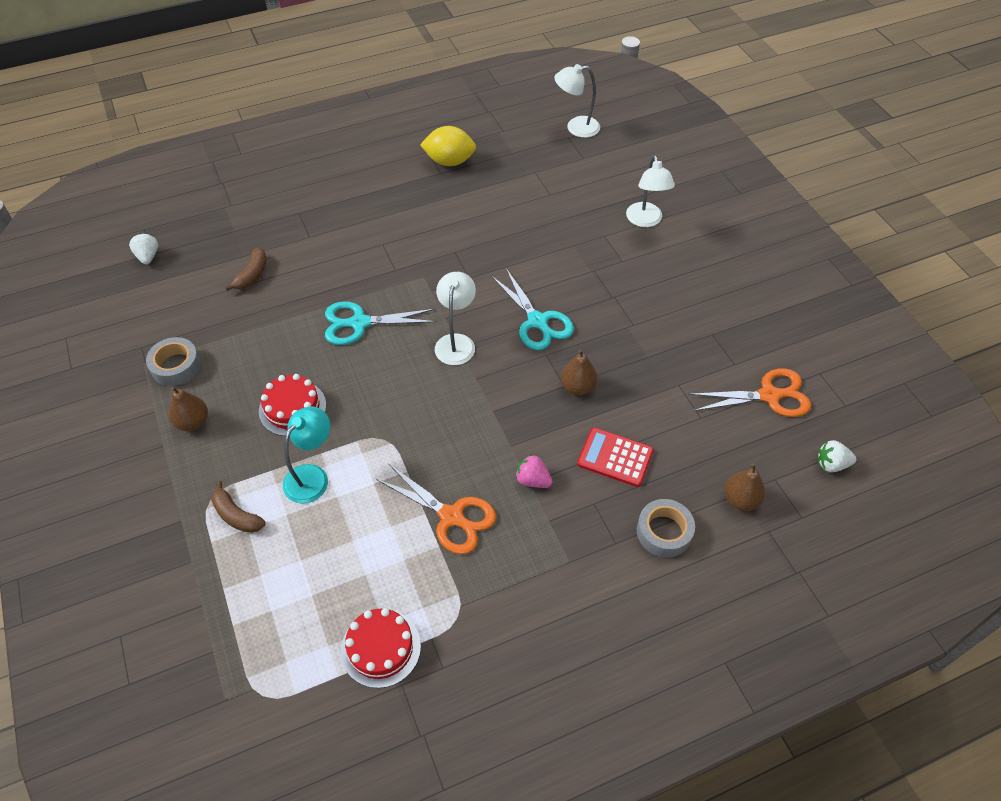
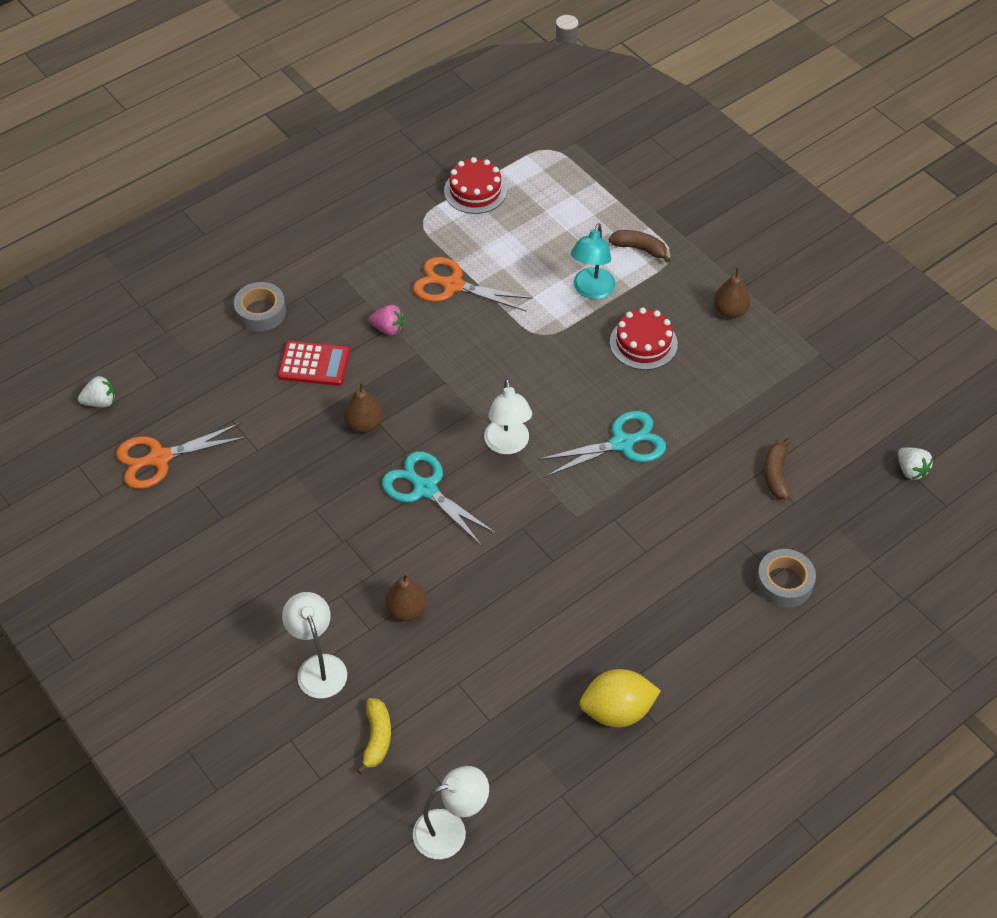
camera: 165 degrees right, 0 degrees up
(176, 366) = (784, 357): grey tape -> grey tape (784, 583)
(612, 176) = (377, 738): none -> yellow banana
(740, 499) = (191, 352): brown pear -> brown pear (407, 610)

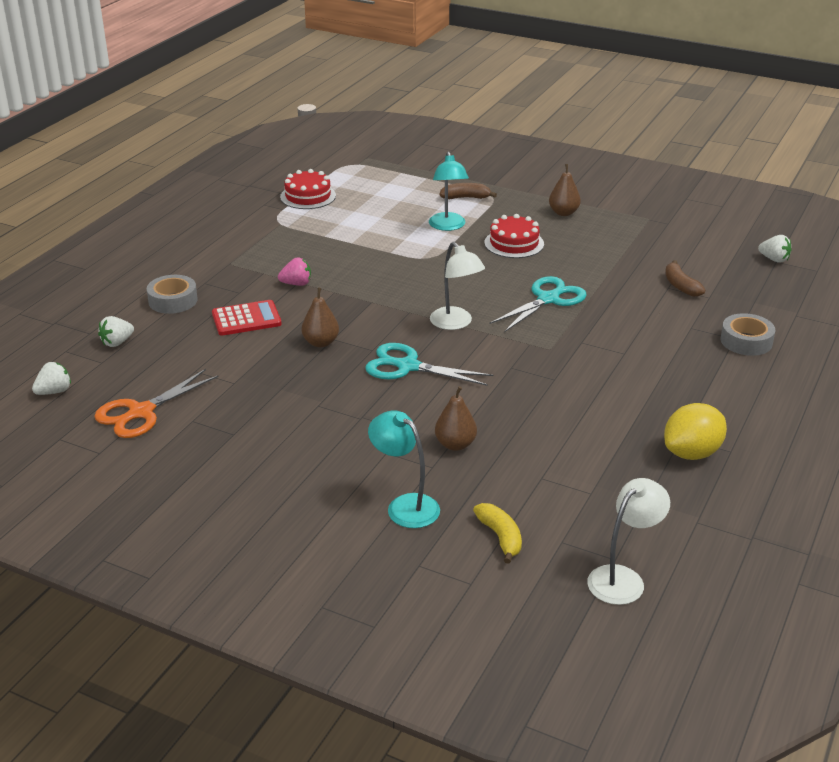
camera: 25 degrees left, 20 degrees down
(183, 354) = (117, 342): none -> white strawberry
(318, 666) = (405, 506): white lamp -> turquoise lamp
(452, 285) = (331, 248): orange scissors -> none

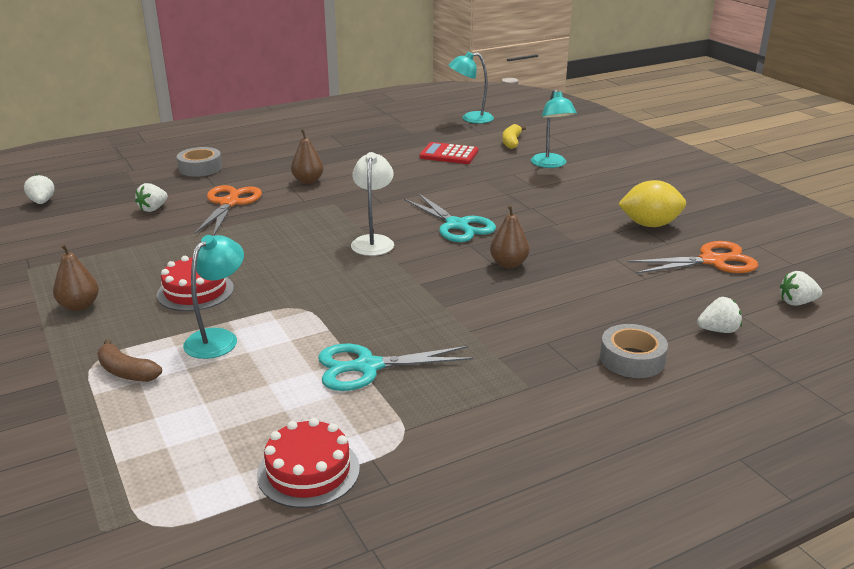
camera: 145 degrees left, 5 degrees down
(246, 319) = (561, 309): red calculator -> red calculator (449, 154)
(296, 284) = (473, 329): pink strawberry -> none
(455, 444) = (484, 178): brown pear -> brown pear (308, 181)
(548, 299) = (268, 233): turquoise scissors -> turquoise scissors (367, 367)
(623, 578) = (471, 118): white lamp -> turquoise lamp
(635, 314) = (230, 203): none -> orange scissors
(680, 286) = (153, 209): brown banana -> white strawberry
(692, 453) = (352, 139): yellow lemon -> yellow lemon (649, 225)

